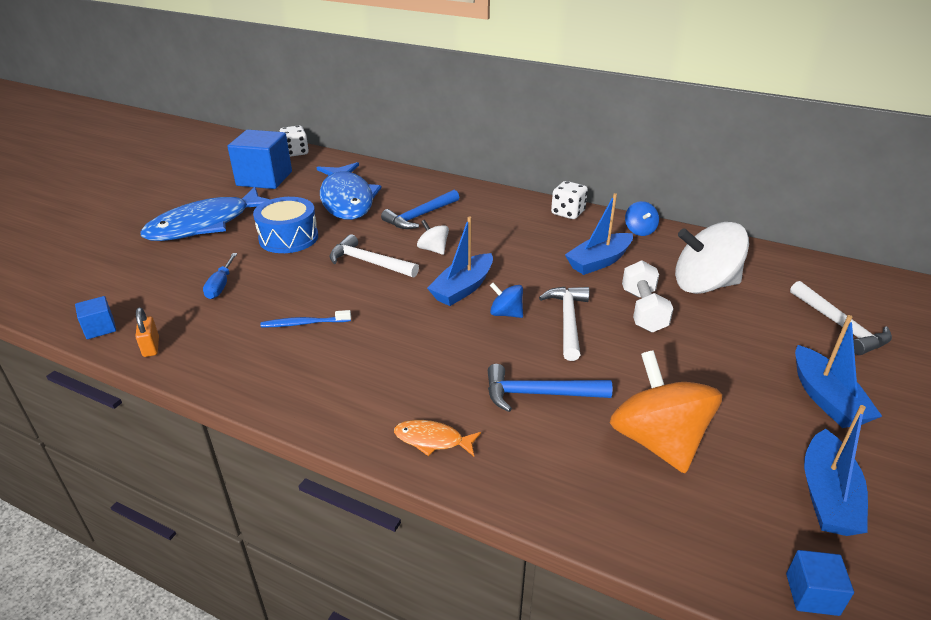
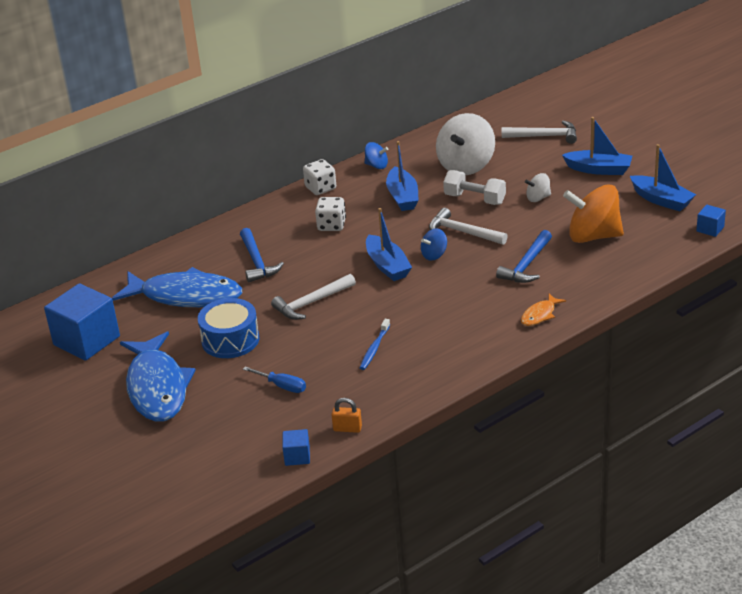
camera: 60 degrees left, 0 degrees up
(295, 152) = (40, 312): white dice -> white dice (331, 225)
(433, 249) = (319, 267): white spinning top -> white spinning top (538, 198)

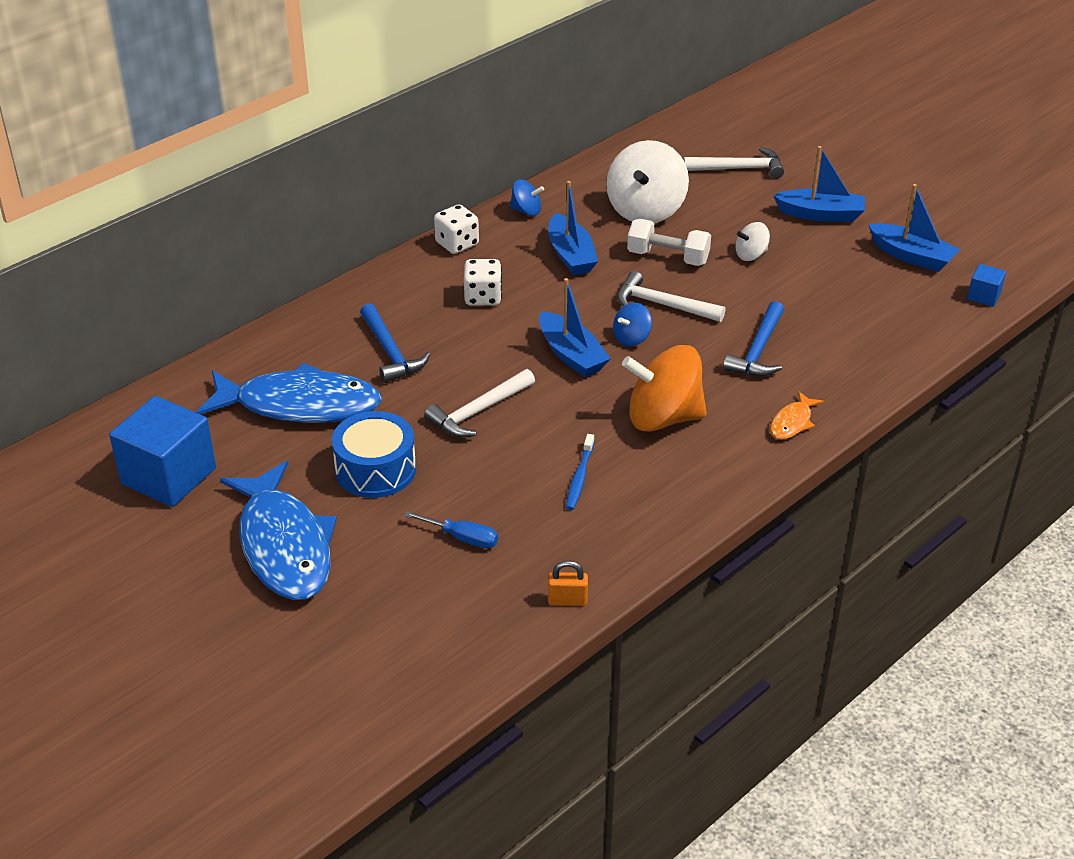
camera: 10 degrees left, 5 degrees up
(297, 456) = (505, 646): blue cube -> none
(593, 236) = (836, 308): orange spinning top -> orange spinning top (663, 418)

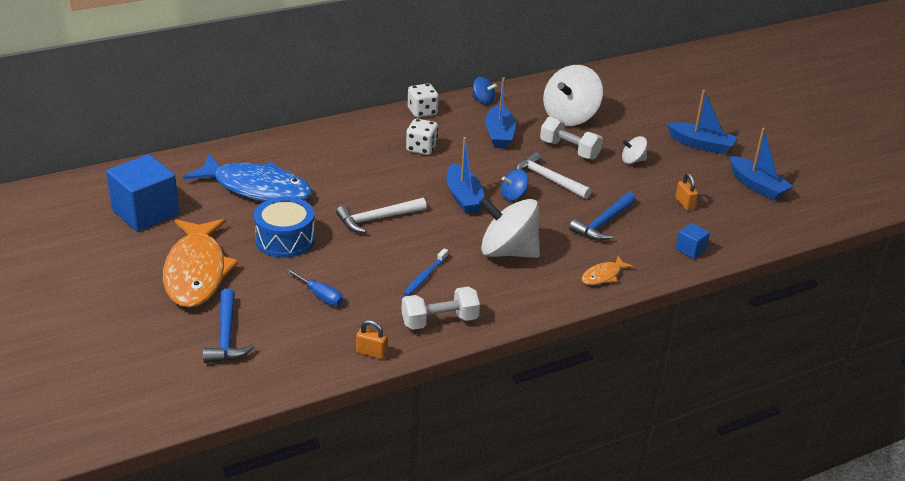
camera: 15 degrees right, 5 degrees down
(284, 545) = (196, 272): blue fish -> orange fish
(390, 352) = (337, 169): blue hammer -> blue hammer (227, 336)
(628, 534) = (439, 321): none -> white dumbbell
(663, 418) = (508, 252): orange spinning top -> white spinning top
(739, 169) = (655, 103): white hammer -> none
(840, 300) = (684, 203): none -> orange padlock
(984, 296) = (800, 224): blue cube -> blue cube (690, 249)

